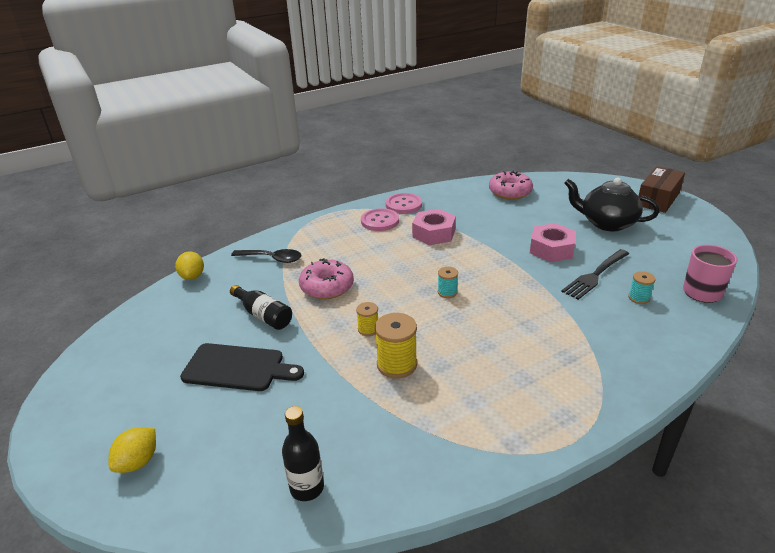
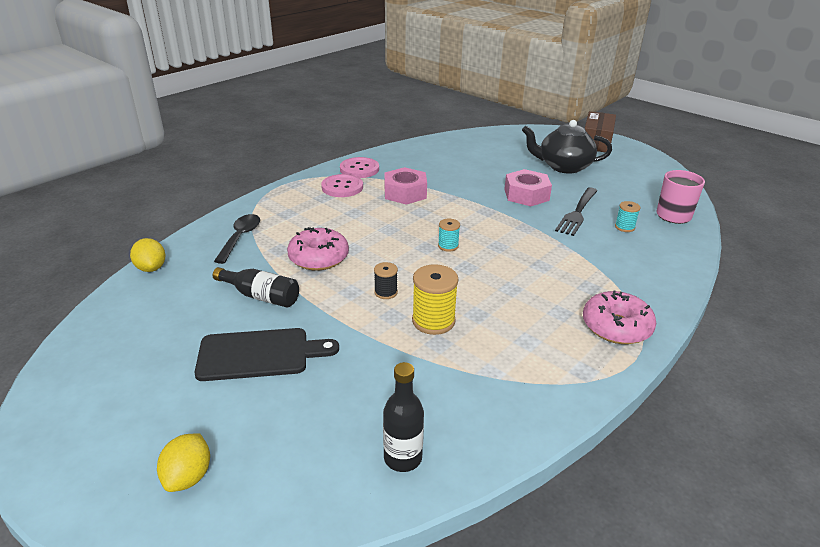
camera: 20 degrees left, 0 degrees up
(272, 259) = (240, 237): black spoon -> black spoon turned 75 degrees counterclockwise
(368, 329) = (386, 292): yellow spool -> black spool
(510, 192) = (460, 148): pink donut -> pink donut (616, 327)

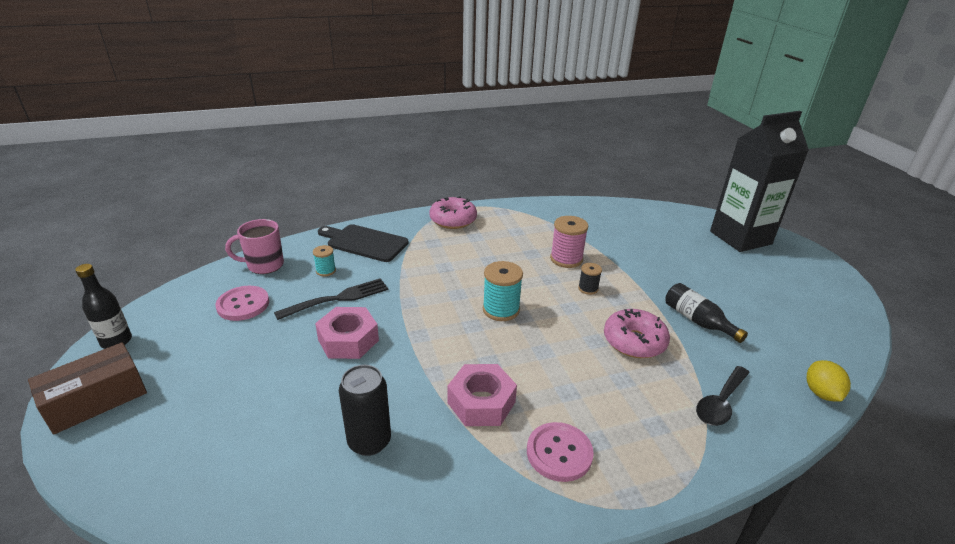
camera: 150 degrees left, 0 degrees up
(188, 477) = (740, 238): yellow lemon -> black carton
(259, 354) = (701, 278): black cutting board -> black cutting board (364, 243)
(359, 169) = (507, 493): pink button -> pink button (243, 304)
(403, 458) = (627, 213): black bottle -> black bottle (116, 341)
(433, 321) = (566, 259): yellow spool -> pink spool
(446, 165) = (369, 441): none -> black can
(448, 246) = (501, 310): turquoise spool -> turquoise spool, size x1.76
(563, 166) = (233, 367): black teapot -> none

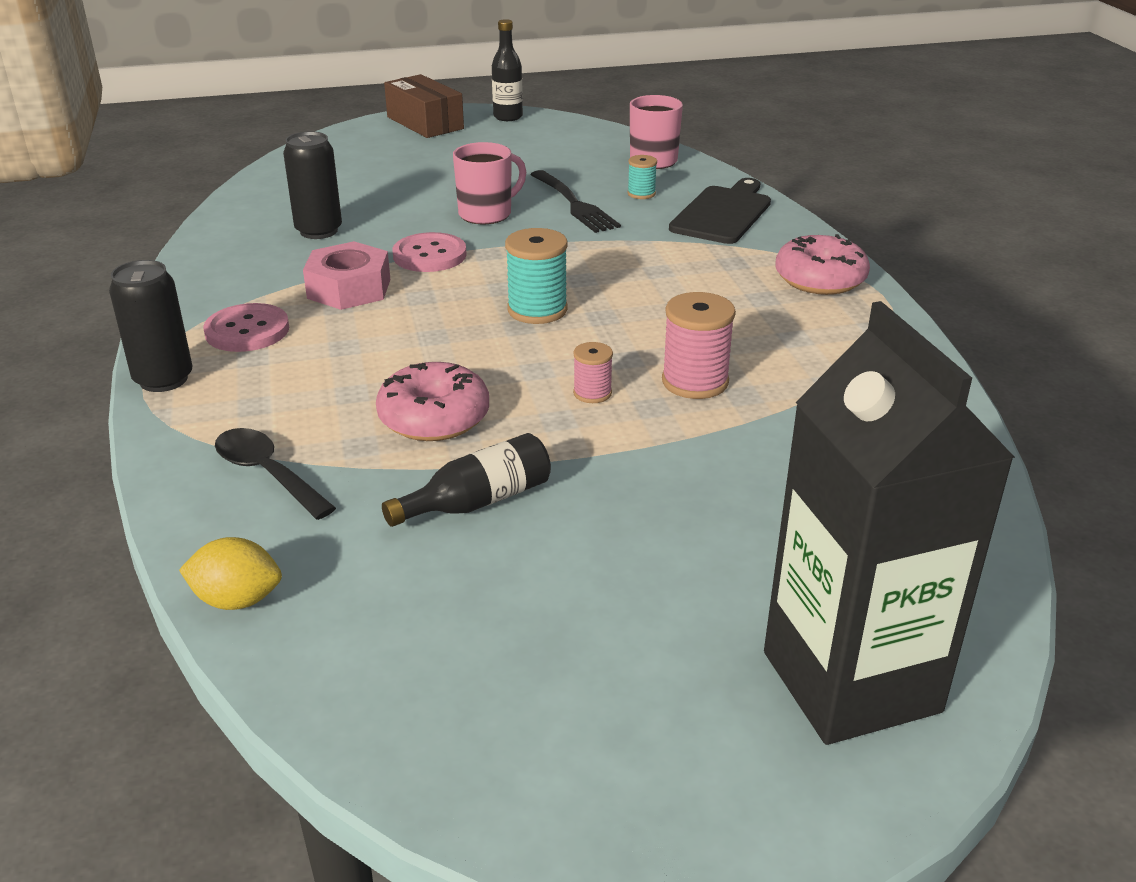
camera: 95 degrees right, 0 degrees up
(243, 304) = (565, 158): pink button -> pink button (429, 255)
(348, 340) = (486, 214): pink nut -> pink mug
(588, 289) = (592, 393): black spool -> pink spool
(645, 489) = (163, 379): none -> black can

